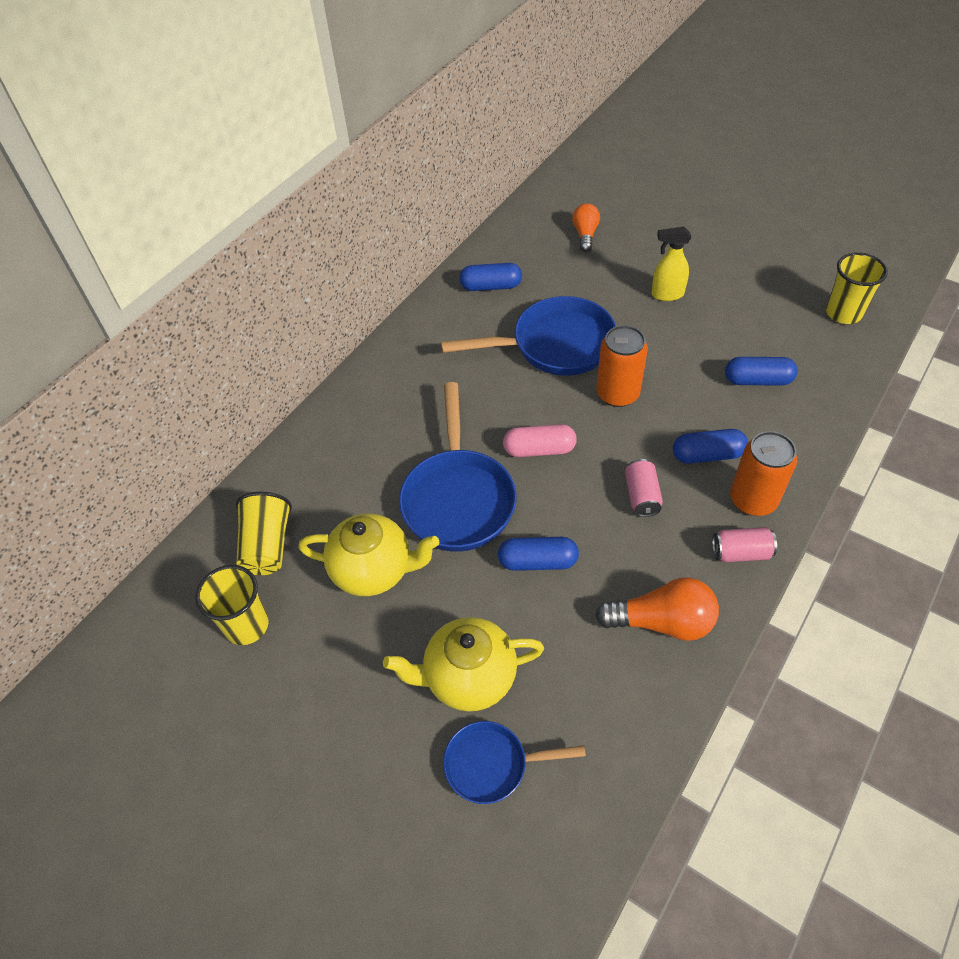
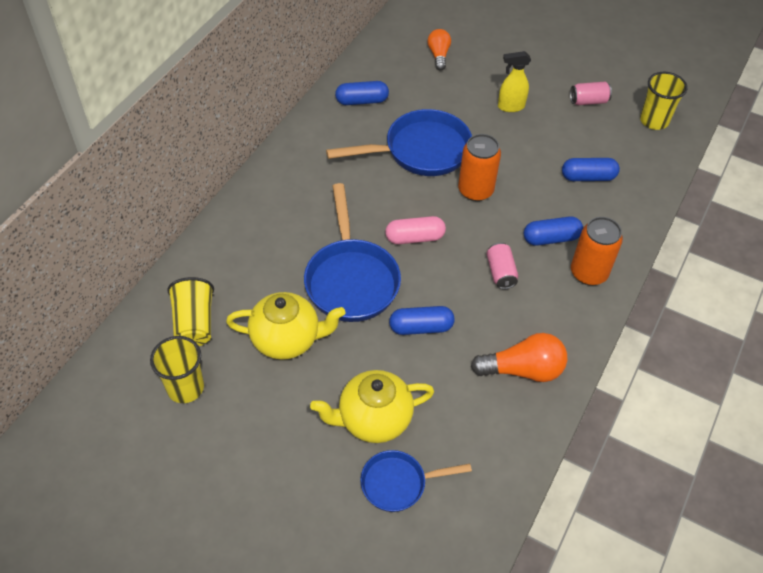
camera: 10 degrees left, 0 degrees up
(741, 553) = (581, 314): pink can -> pink can (588, 101)

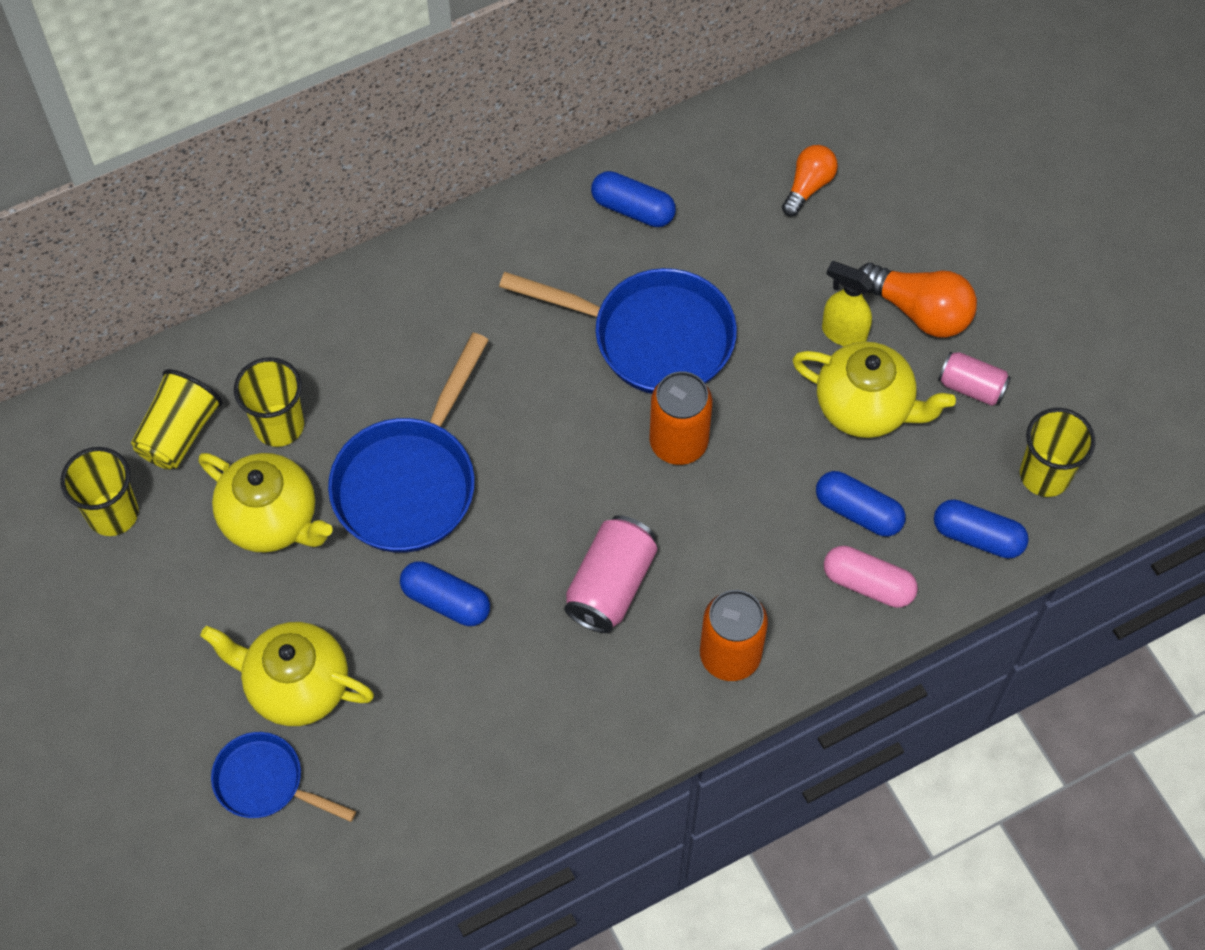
camera: 35 degrees right, 10 degrees up
(252, 289) = (279, 425): none -> yellow cup
(414, 238) = (538, 468): pink capsule -> pink capsule (868, 584)
(500, 272) = (610, 585): pink can -> pink can, size x1.58
(523, 370) = (527, 735): orange light bulb -> orange light bulb (919, 311)
(549, 132) = (865, 408): none -> yellow teapot
(551, 238) = (722, 575): blue capsule -> blue capsule (977, 536)

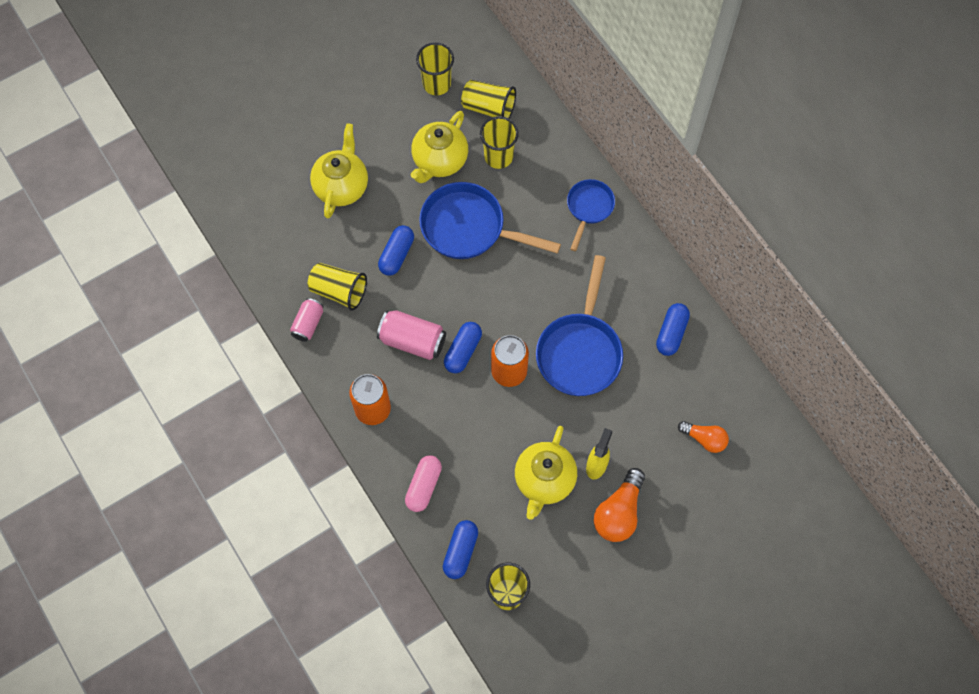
camera: 85 degrees right, 5 degrees up
(266, 782) = (287, 179): blue pan -> blue pan (589, 208)
(505, 700) = (339, 291): none -> yellow cup
(858, 511) = (471, 479): blue capsule -> blue capsule (463, 351)
(971, 387) = (566, 547): pink can -> pink can (308, 324)

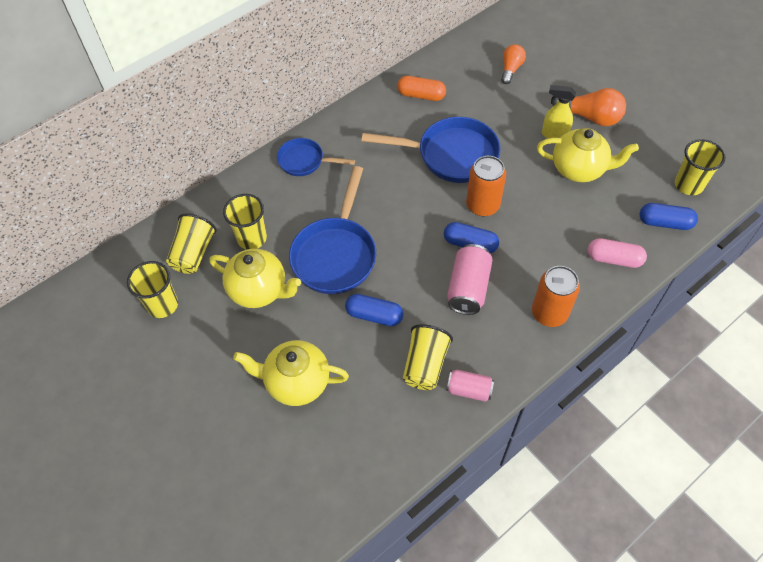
camera: 95 degrees left, 10 degrees down
(671, 333) = (421, 95): blue capsule -> orange capsule

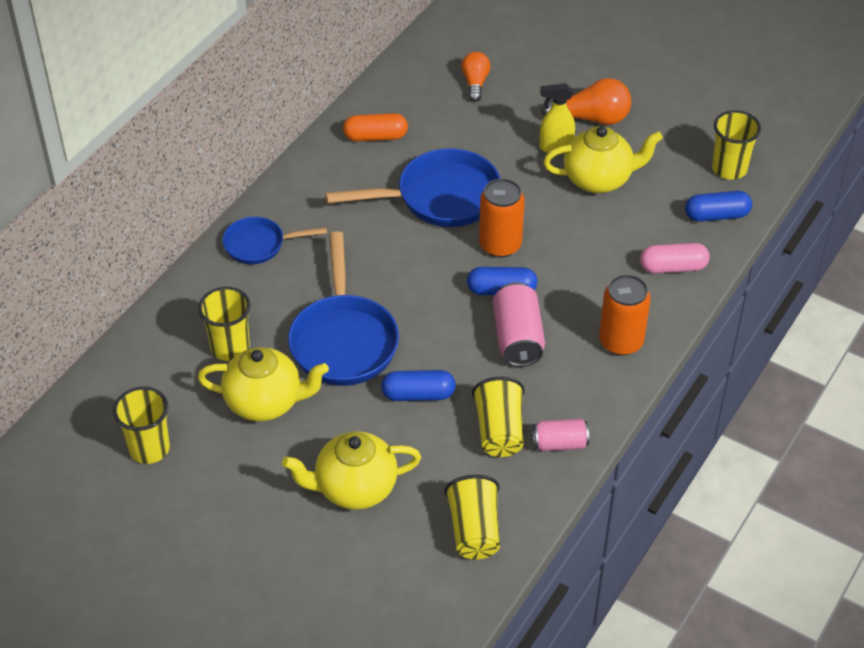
camera: 20 degrees left, 10 degrees down
(193, 253) = (162, 382): yellow cup -> yellow cup (474, 531)

